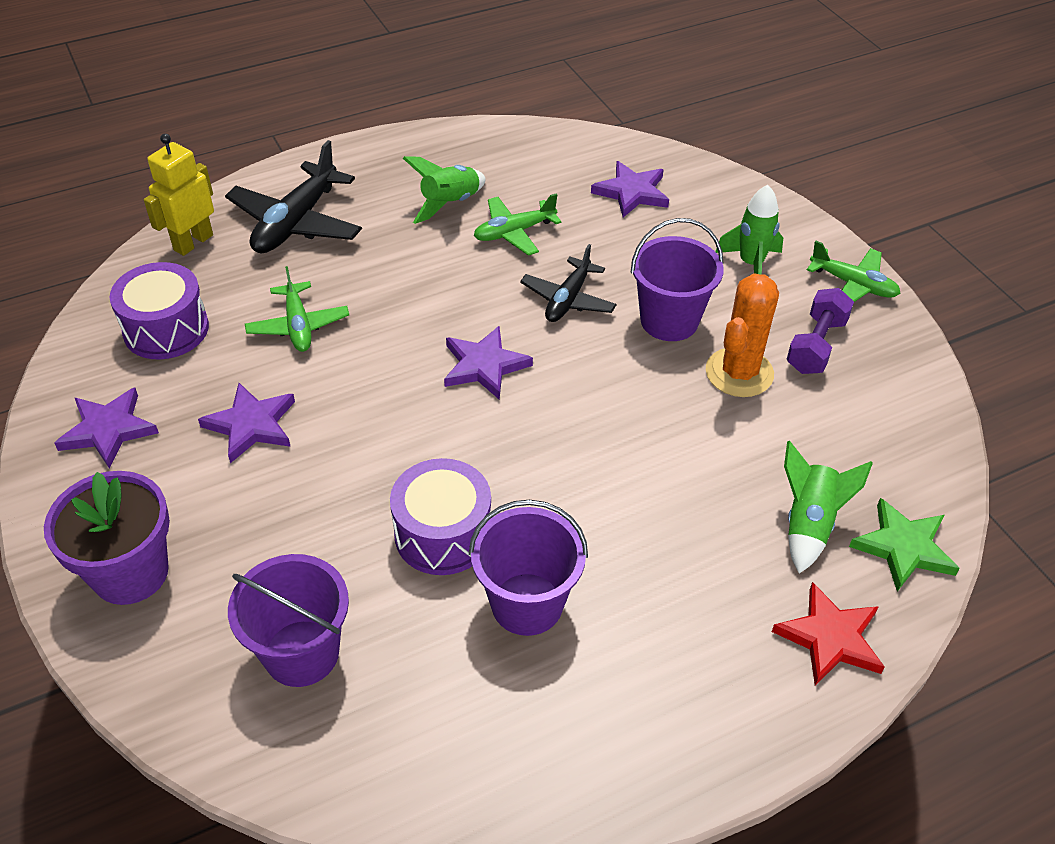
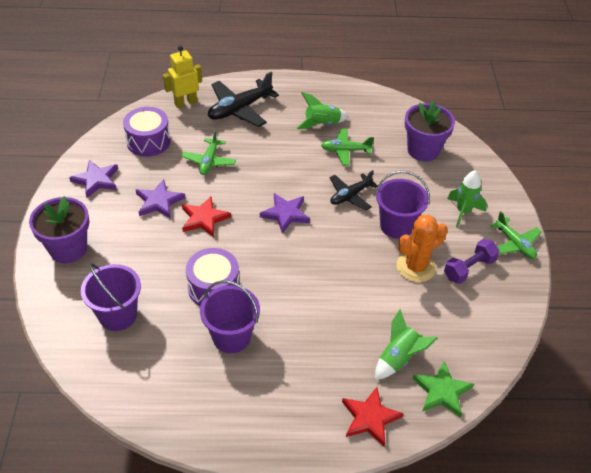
camera: 25 degrees right, 0 degrees up
(351, 424) = (204, 218): none -> red star
(632, 192) = (423, 150): purple star -> purple flower pot

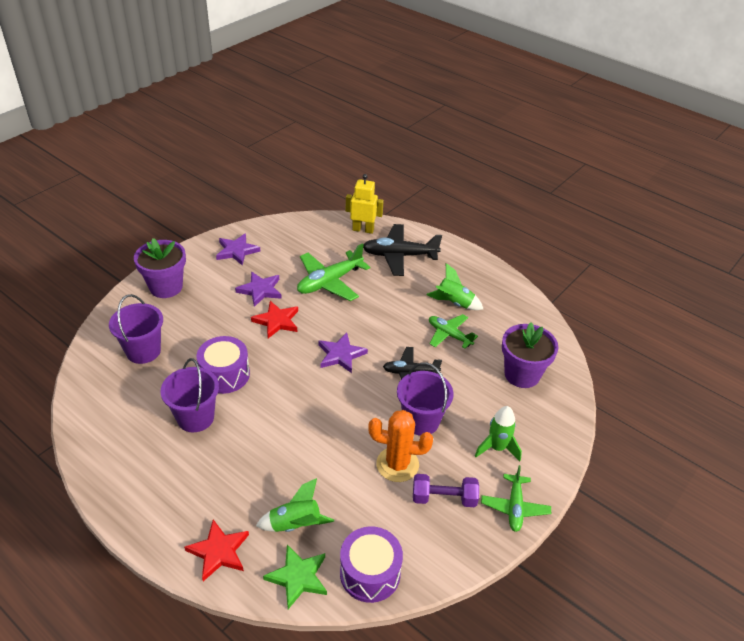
camera: 40 degrees right, 5 degrees down
(148, 141) = (303, 243): purple drum -> purple drum (370, 573)
(209, 161) = (329, 282): green plane -> green plane, size x1.58

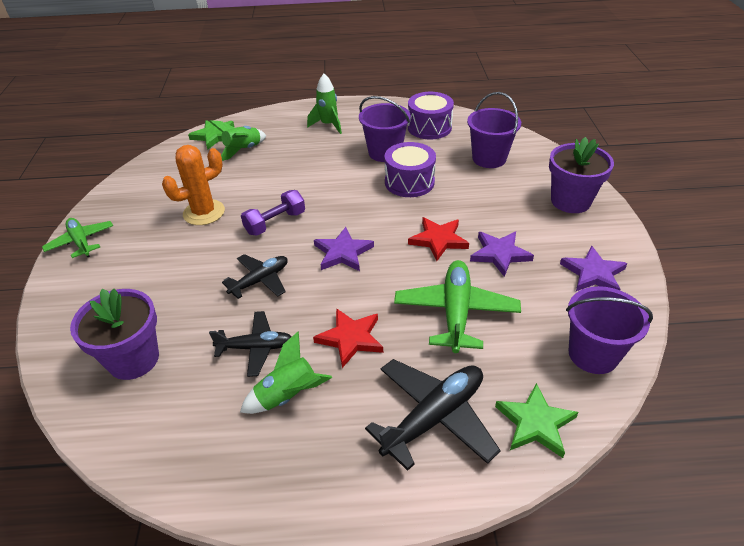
camera: 140 degrees right, 0 degrees up
(219, 551) = (274, 121): red star -> red star (350, 338)
(363, 229) = (535, 423): yellow robot -> green star
(370, 573) = (170, 158): purple drum -> purple drum (429, 127)
(421, 421) = (211, 250): purple bucket -> purple bucket (593, 354)
(444, 498) = (147, 215): purple dumbbell -> purple dumbbell (275, 223)
(449, 335) = (256, 348): green plane -> black plane
(497, 448) = (121, 272): green rocket -> green rocket (328, 125)

